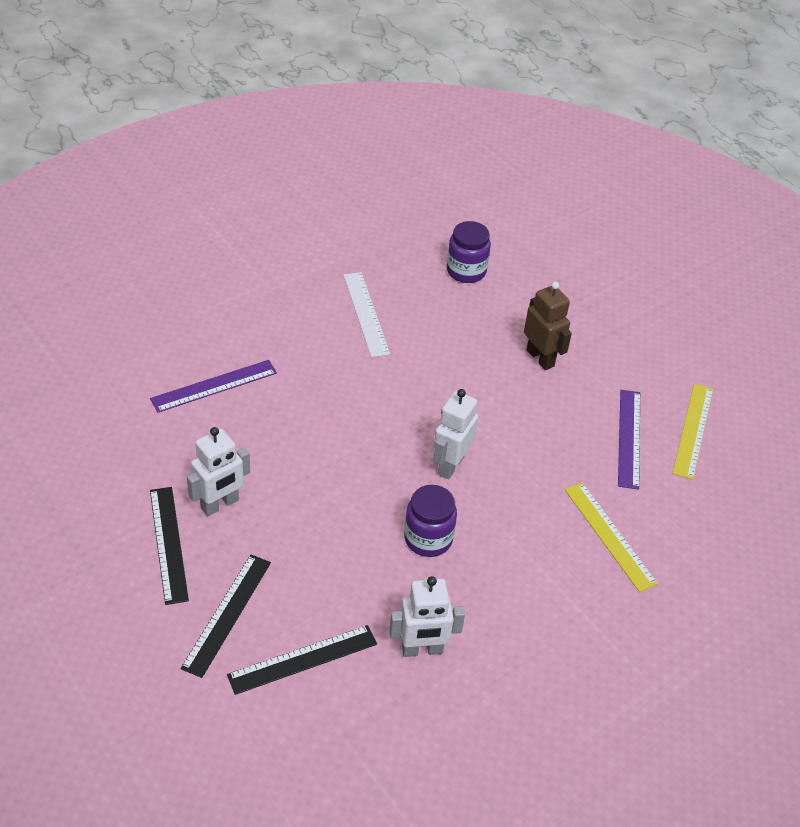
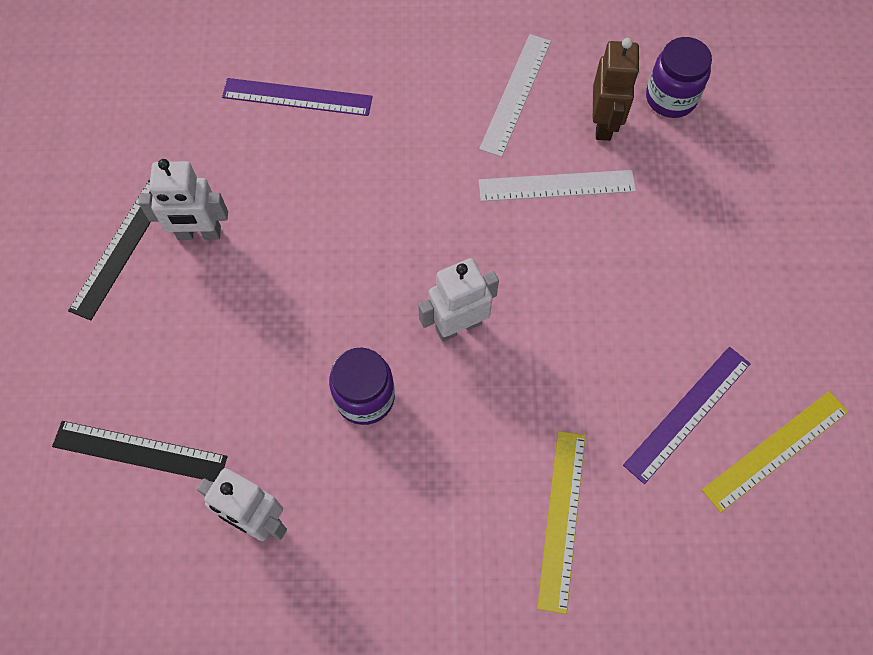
camera: 40 degrees right, 20 degrees up
(227, 614) = (113, 357): black ruler -> none
(440, 354) = (556, 186): none -> white ruler
(540, 358) = (667, 253): brown robot -> brown robot (604, 123)

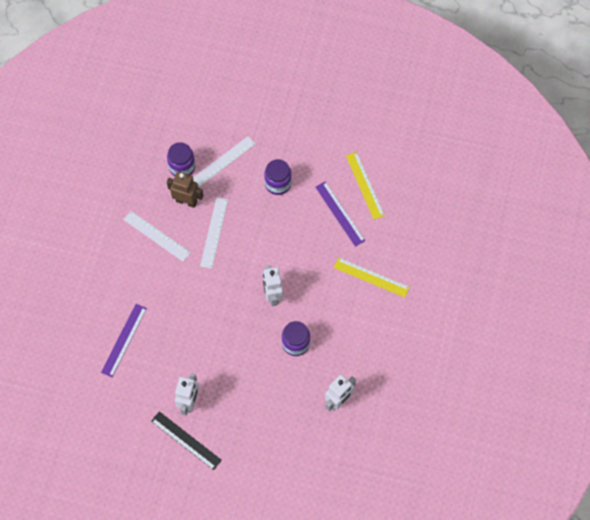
camera: 75 degrees left, 0 degrees up
(139, 451) = (294, 446): black ruler -> none
(706, 273) = (278, 184): none -> purple jar
(711, 162) = (223, 162): none -> white ruler

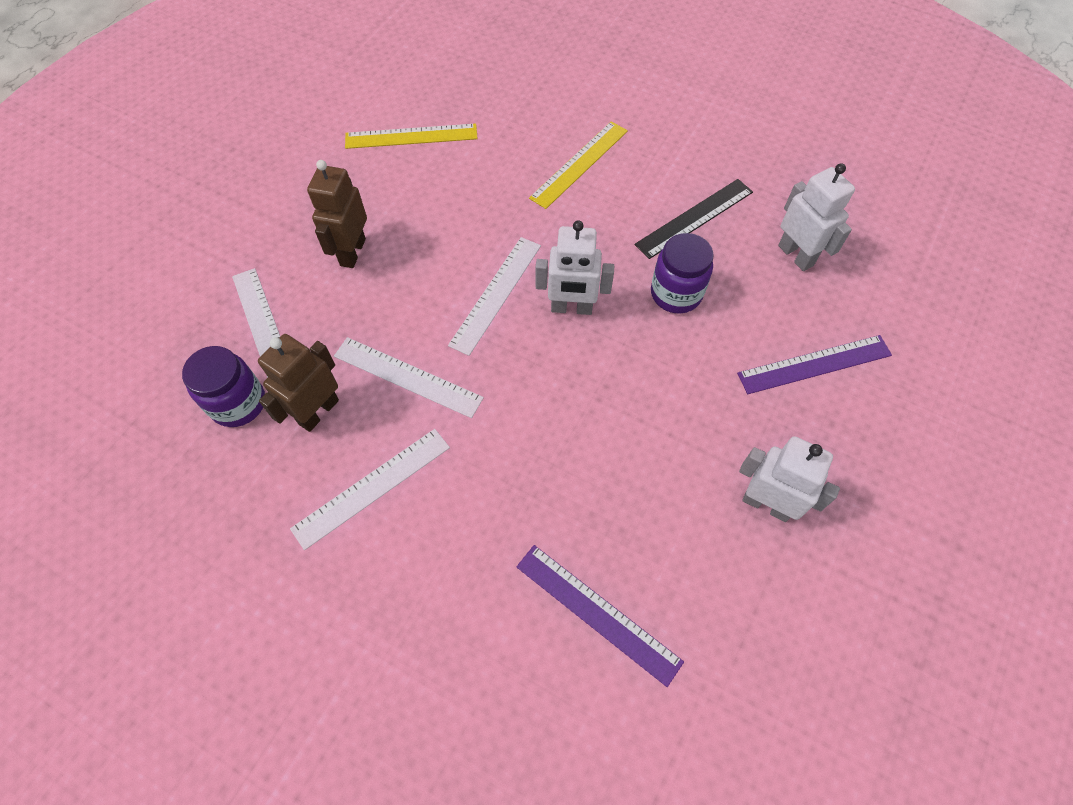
camera: 75 degrees left, 5 degrees down
(186, 440) = (852, 529): black ruler -> black ruler (694, 218)
(271, 258) = (496, 294): none -> white ruler
(278, 184) = (352, 252): purple jar -> brown robot
(340, 213) = (448, 179): purple ruler -> purple ruler (814, 364)

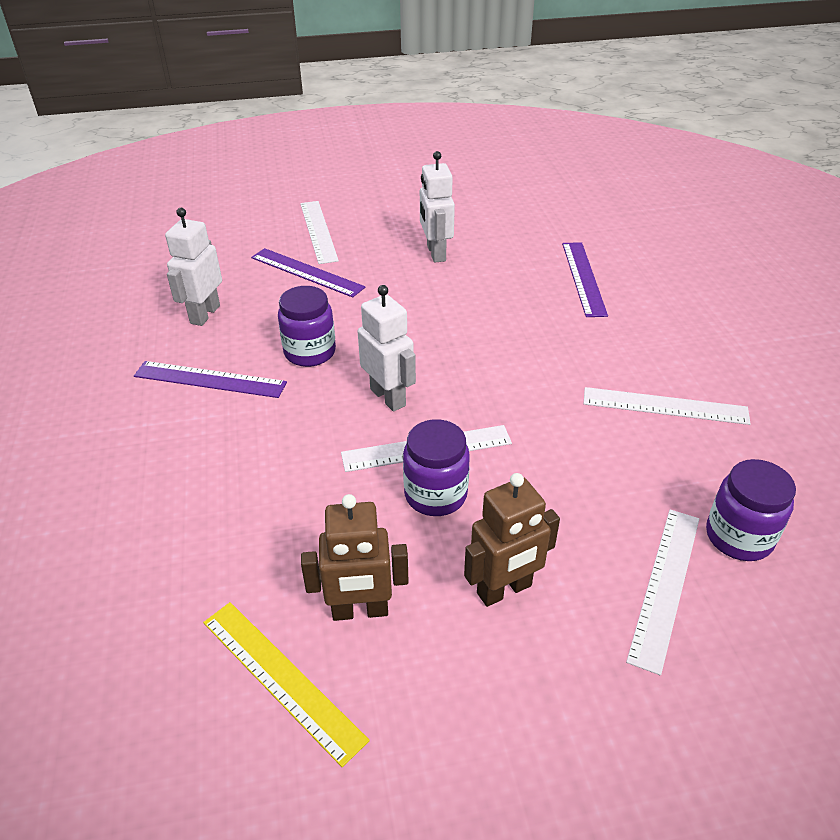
camera: 130 degrees left, 20 degrees down
(318, 411) = (667, 478): brown robot -> brown robot (360, 611)
(407, 377) = (568, 448): white ruler -> white ruler (318, 231)
(452, 270) = (435, 495): none -> purple jar
(579, 164) = (199, 488): yellow ruler -> none
(694, 218) = (210, 379): black ruler -> purple ruler

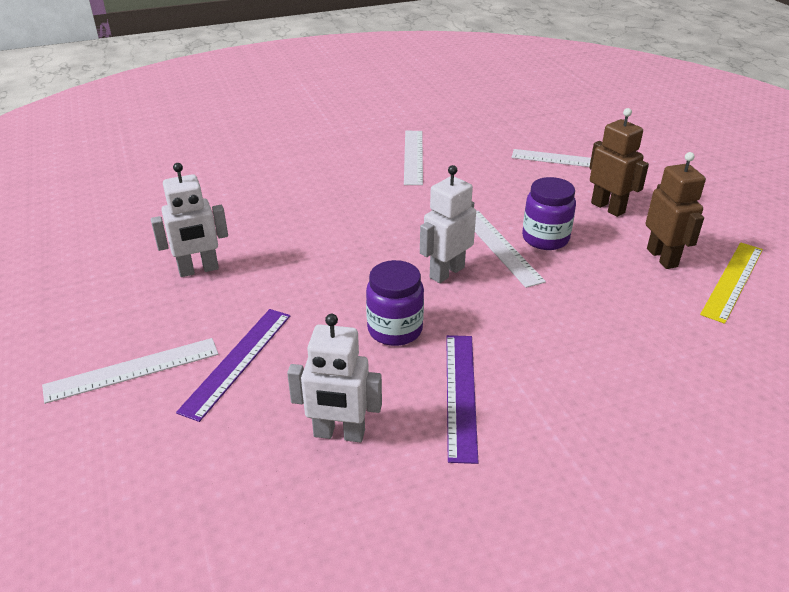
camera: 100 degrees left, 5 degrees down
(583, 278) = (248, 187): purple ruler -> none
(738, 537) = (520, 140): purple jar -> none

